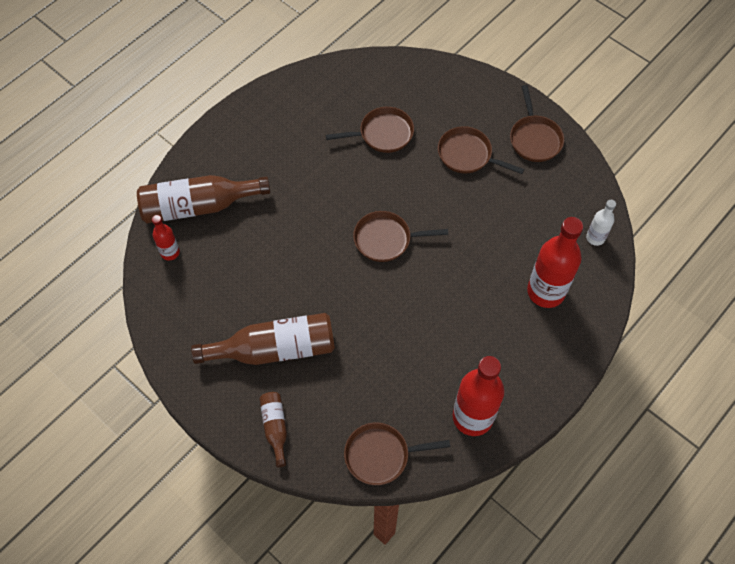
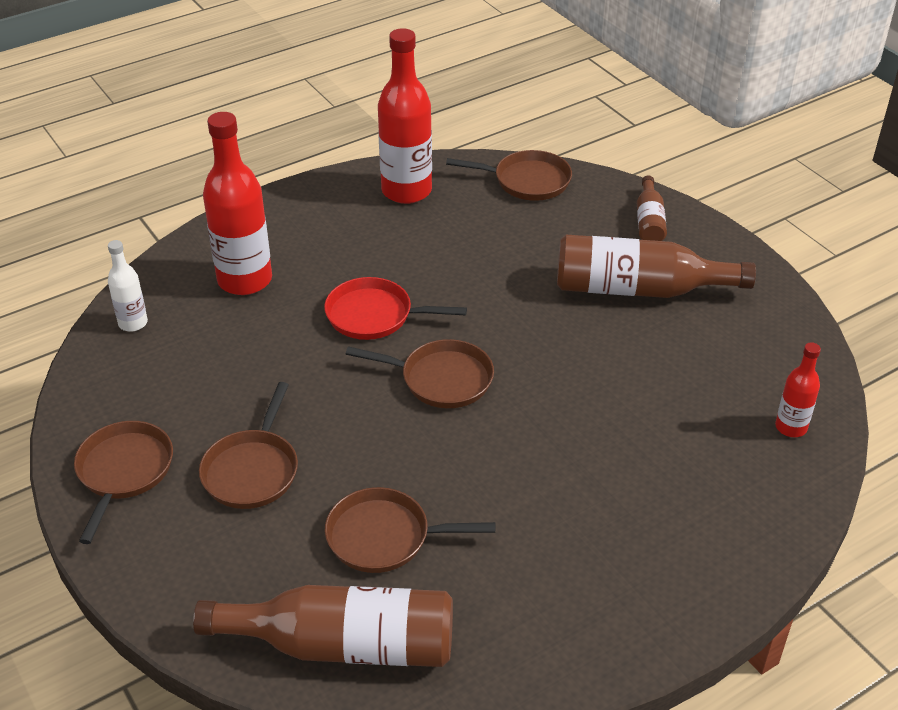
camera: 165 degrees left, 20 degrees down
(198, 206) = (742, 485): brown bottle -> brown bottle (344, 645)
(446, 281) = (374, 315): none -> red pan
(468, 155) = (252, 470): brown pan -> brown pan turned 60 degrees clockwise

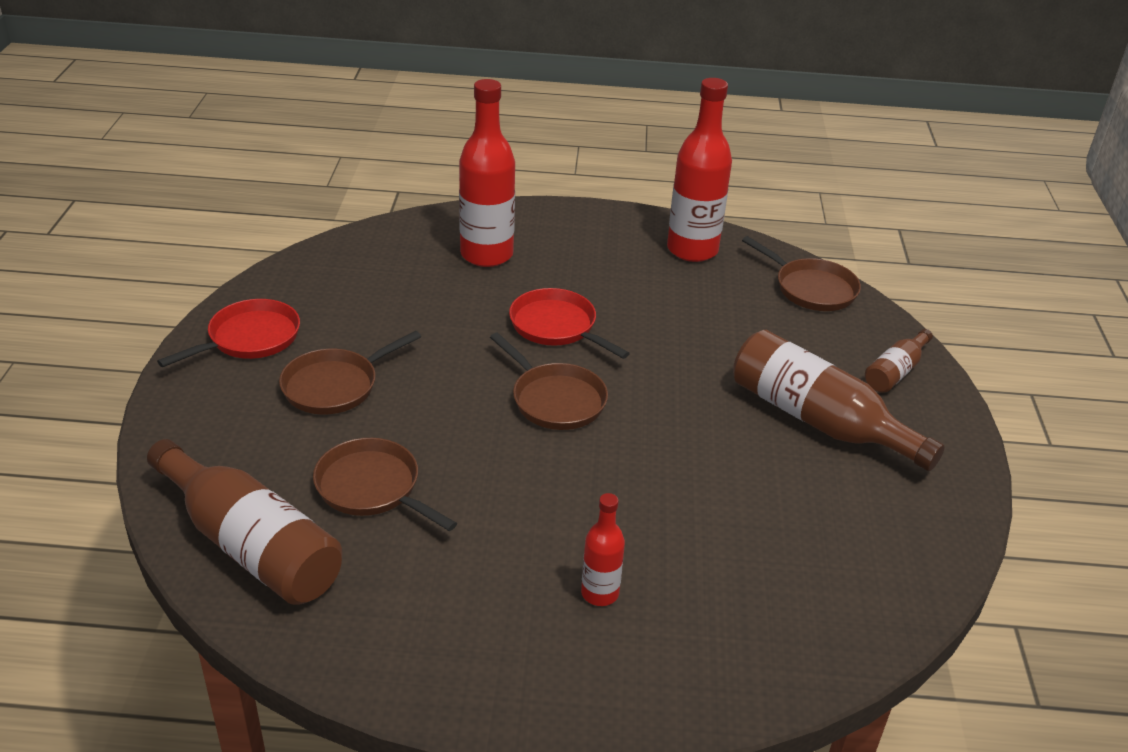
camera: 35 degrees right, 5 degrees down
(124, 472) = (249, 338): brown pan -> red pan
(133, 323) = (373, 245): white bottle -> none
(791, 427) = (840, 614): red bottle -> red bottle (600, 593)

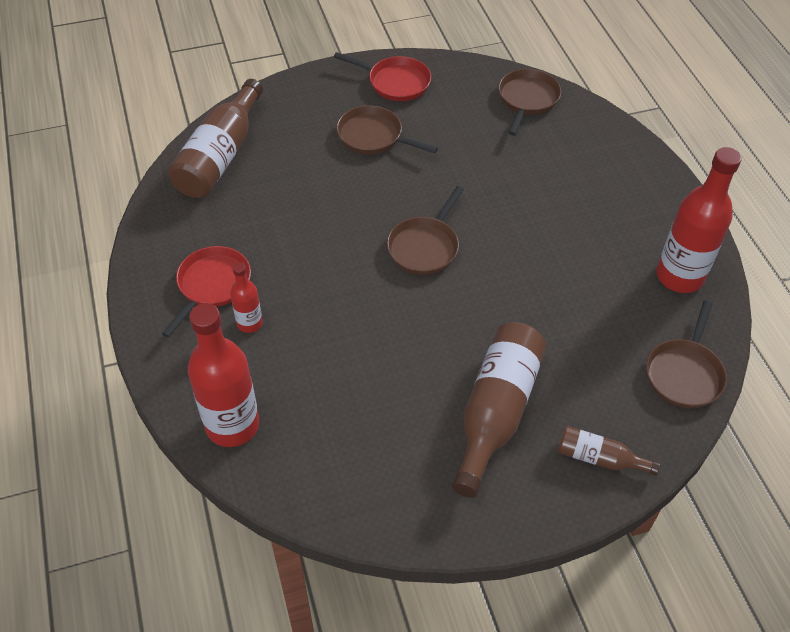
camera: 70 degrees right, 15 degrees up
(372, 488) = (290, 188): brown pan -> brown pan (527, 100)
(486, 255) = (572, 157): red bottle -> red bottle (232, 425)
(557, 326) = (510, 223): red pan -> red pan (212, 285)

